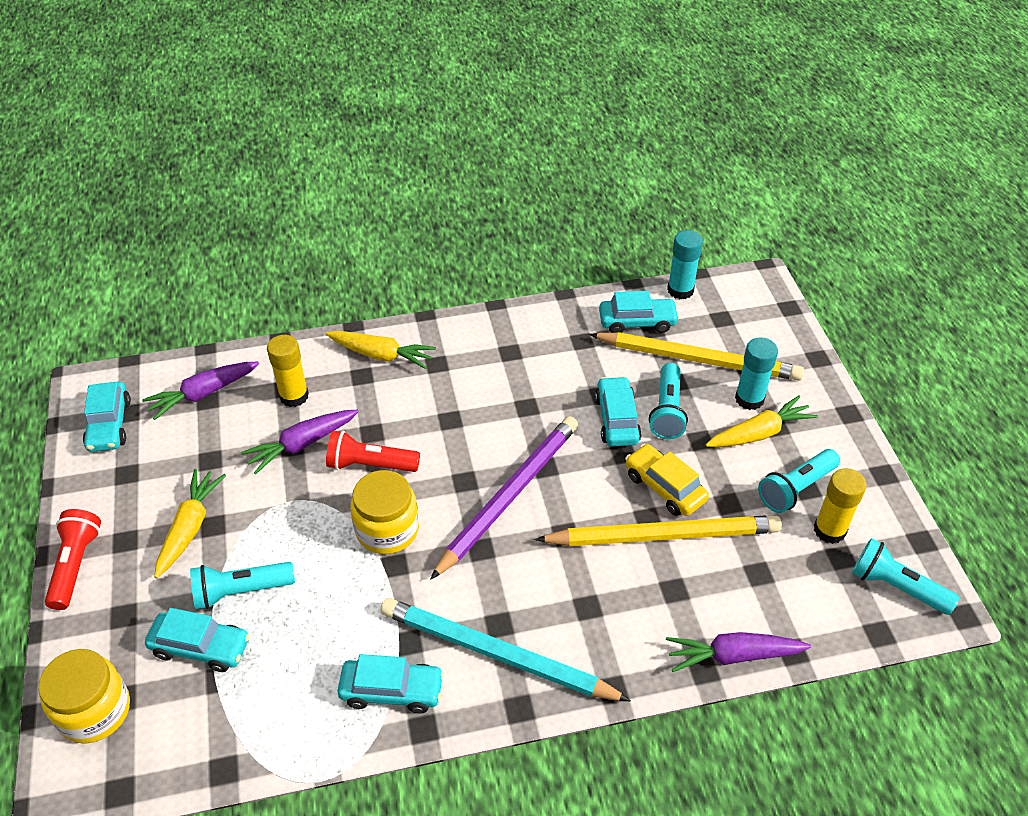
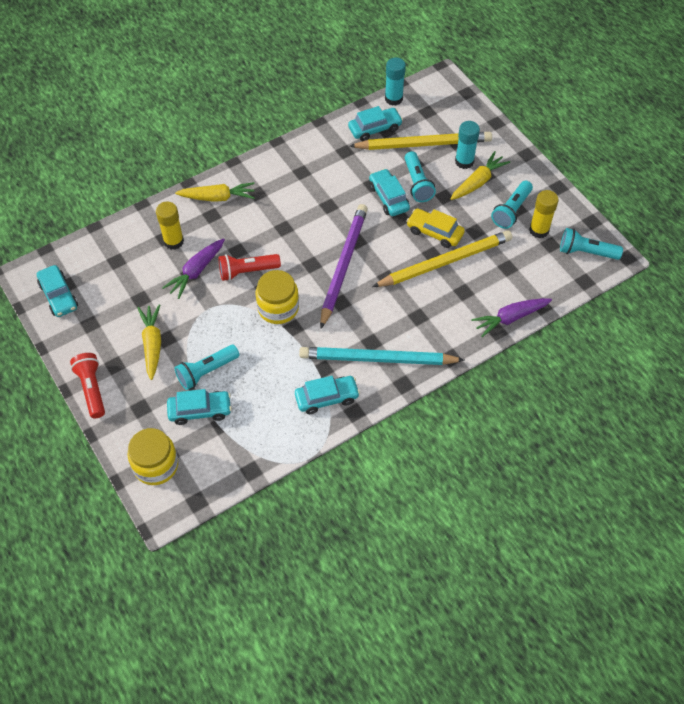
camera: 20 degrees left, 10 degrees up
(203, 394) = (111, 257): purple carrot -> none

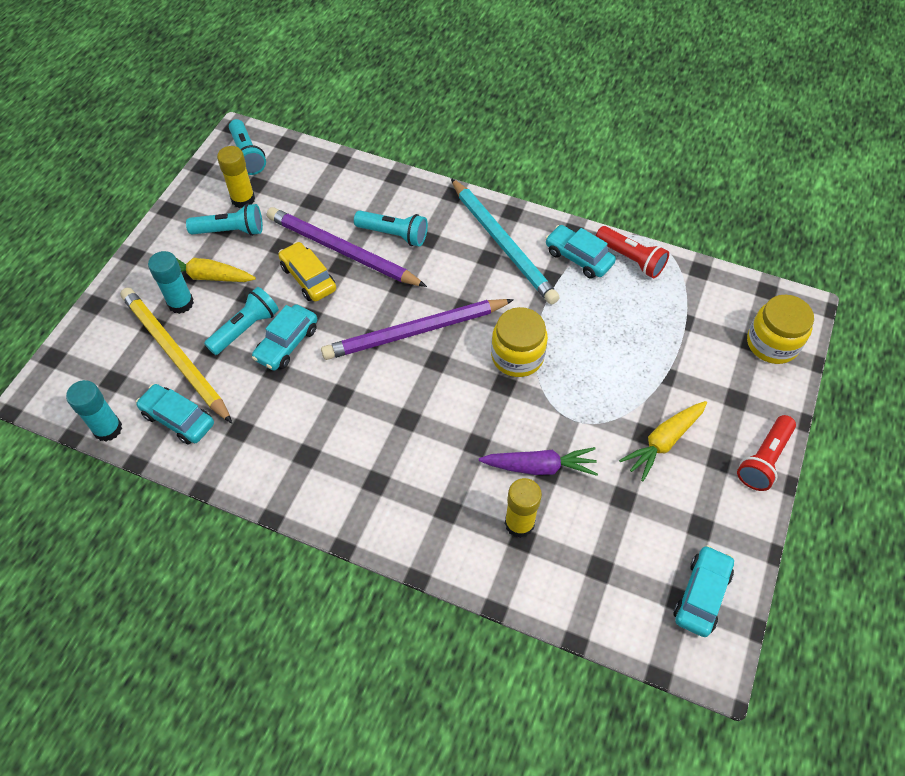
camera: 125 degrees left, 0 degrees up
(200, 411) = (688, 346): turquoise car -> none
(206, 372) = (645, 369): turquoise flashlight -> turquoise flashlight (394, 234)
(217, 197) = (415, 522): yellow carrot -> none
(247, 271) = (496, 415): red flashlight -> red flashlight (631, 259)
(434, 232) = (308, 278): yellow car -> yellow car turned 150 degrees clockwise
(445, 262) = (342, 251): yellow pencil -> purple pencil
(510, 318) = (373, 174): purple carrot -> none

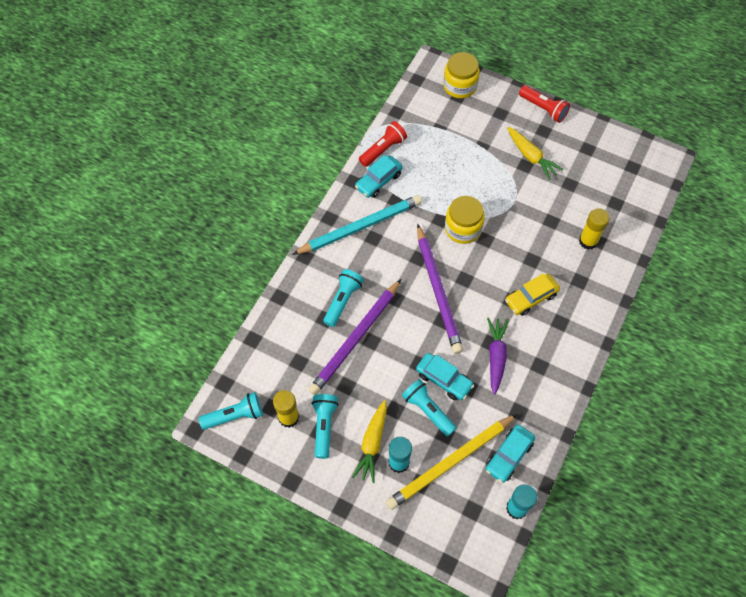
camera: 85 degrees left, 5 degrees up
(308, 278) = (381, 364): yellow car -> yellow car (531, 298)
(539, 467) = (548, 225): purple carrot -> purple carrot (496, 357)
(701, 595) = (629, 156): turquoise car -> none

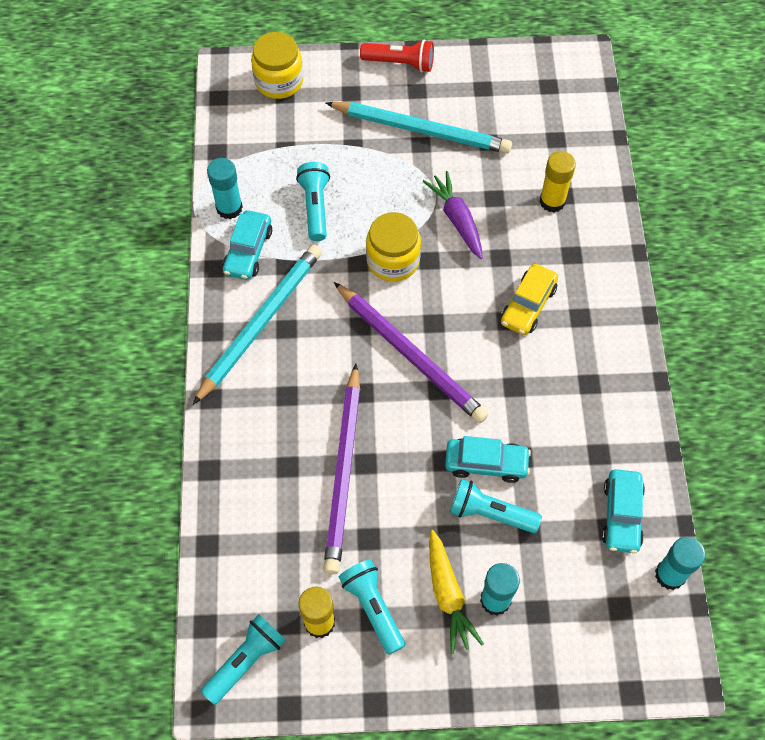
camera: 30 degrees left, 0 degrees up
(342, 301) = (296, 431): turquoise flashlight -> turquoise flashlight (315, 207)
(383, 149) = (229, 208): red flashlight -> turquoise glue stick
(451, 463) = (558, 564): yellow pencil -> none
(496, 357) = (531, 400): purple carrot -> purple carrot (457, 219)
(531, 156) = (421, 130): yellow carrot -> turquoise pencil

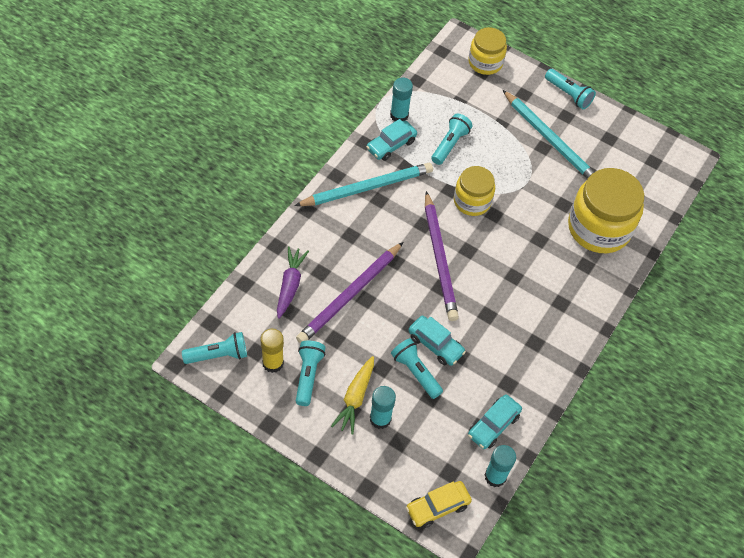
camera: 30 degrees right, 5 degrees down
(400, 63) = (568, 94): red flashlight -> turquoise flashlight
(457, 219) = (530, 202): purple carrot -> purple carrot (290, 285)
(528, 305) = (534, 276): yellow car -> yellow car (437, 507)
(552, 201) = (599, 228): yellow glue stick -> yellow jar

